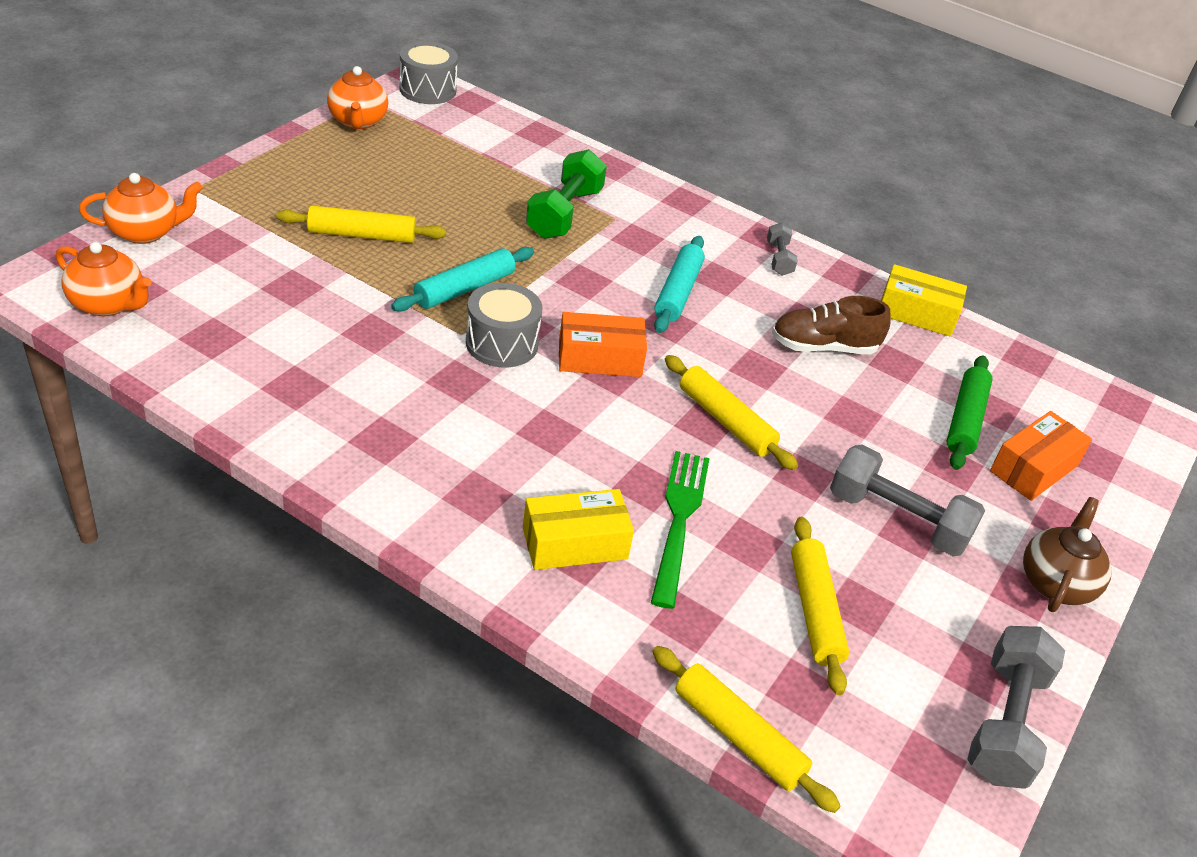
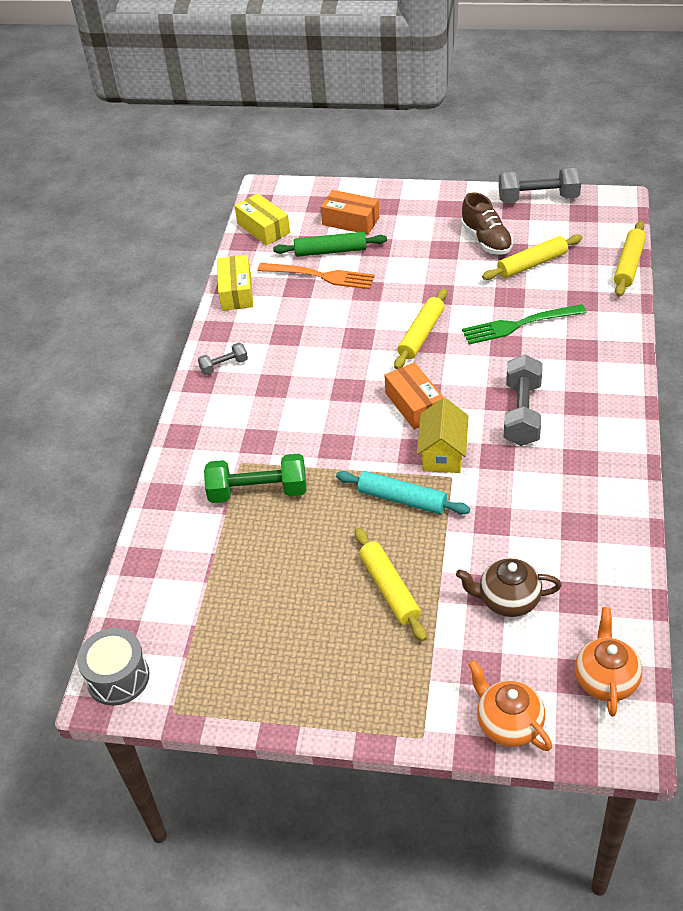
camera: 105 degrees left, 5 degrees up
(358, 122) = (219, 694): orange teapot -> none
(502, 343) = (442, 454): grey drum -> yellow house
(575, 543) = (575, 354): yellow box -> yellow box (263, 228)
(677, 292) = (309, 397): turquoise rolling pin -> none
(823, 347) = (310, 319): brown shoe -> brown shoe (486, 240)
(897, 519) = (439, 255): grey dumbbell -> grey dumbbell (522, 413)
(911, 389) = (320, 276): none -> orange fork
(1056, 583) = (433, 200): brown teapot -> brown teapot (507, 600)

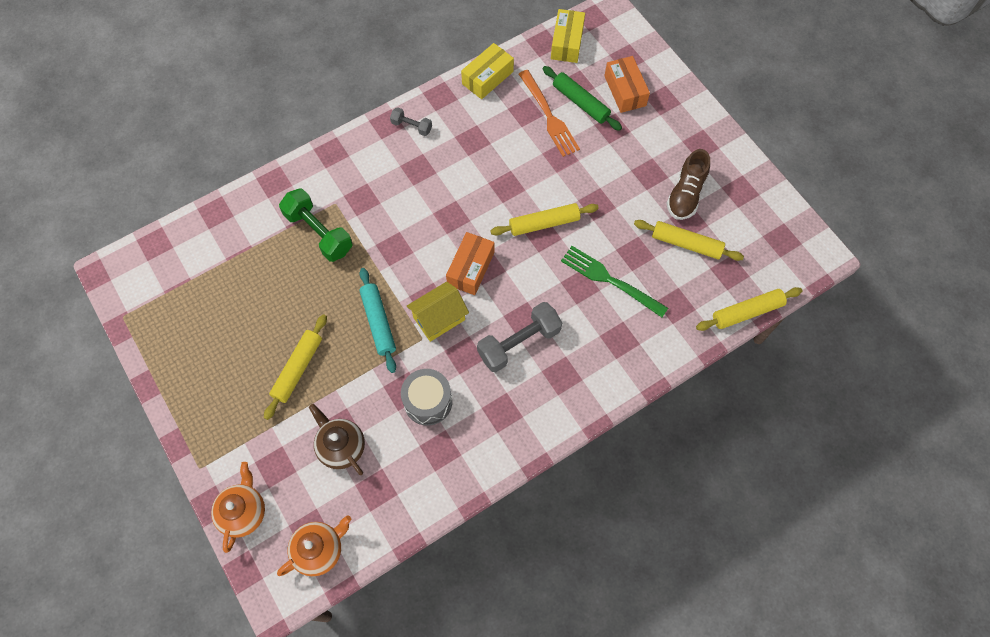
camera: 45 degrees right, 20 degrees up
(118, 677) = (125, 269): grey drum -> grey drum (428, 402)
(538, 198) = (770, 196): grey dumbbell -> none

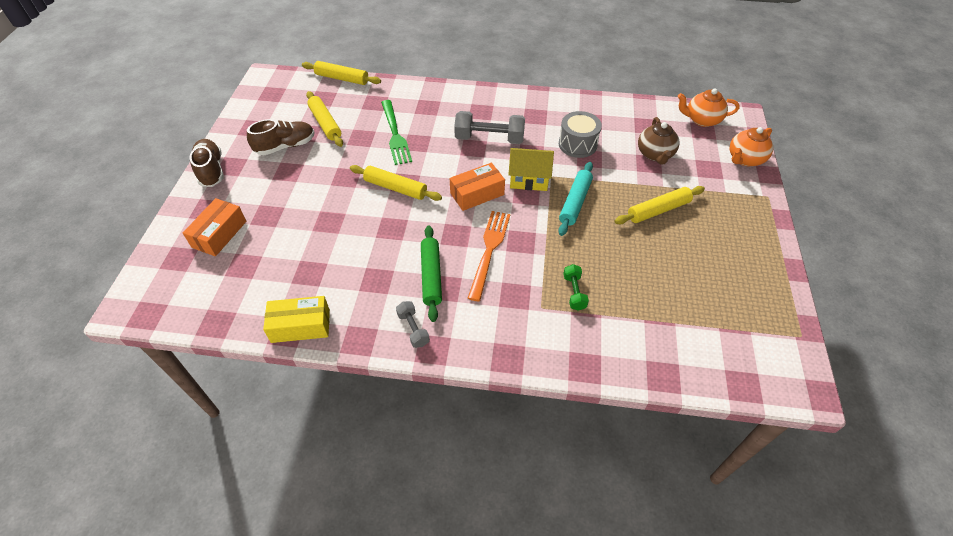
camera: 140 degrees left, 15 degrees down
(319, 232) = (574, 292): green dumbbell -> green dumbbell, size x0.54
(549, 116) = (297, 256): orange fork -> orange fork (489, 250)
(567, 43) = (199, 307): yellow box -> none
(580, 102) = (261, 249): green rolling pin -> green rolling pin (431, 276)
(709, 129) = (211, 170): none -> brown shoe

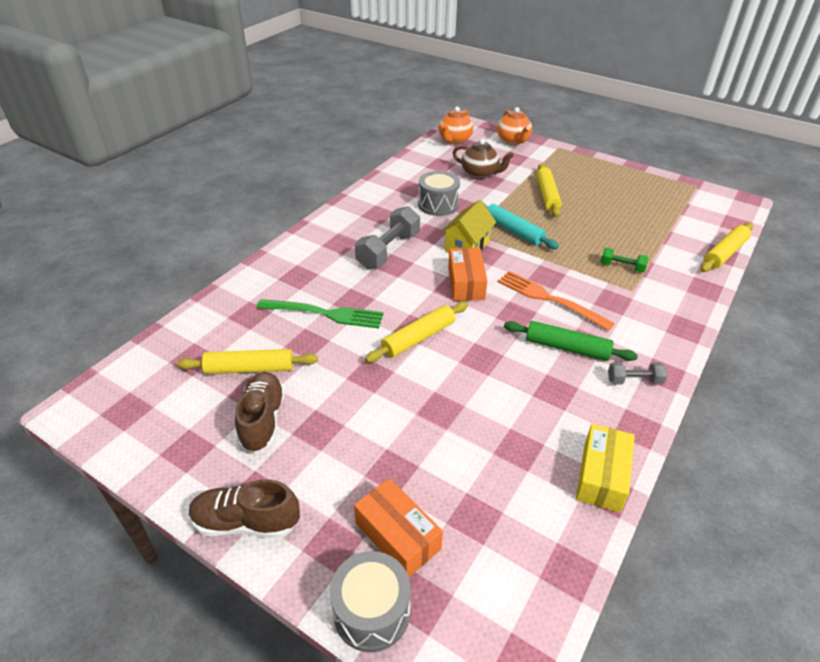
camera: 65 degrees left, 10 degrees down
(168, 240) = (372, 612): none -> grey drum
(342, 78) = (169, 330): yellow rolling pin -> yellow rolling pin (724, 253)

